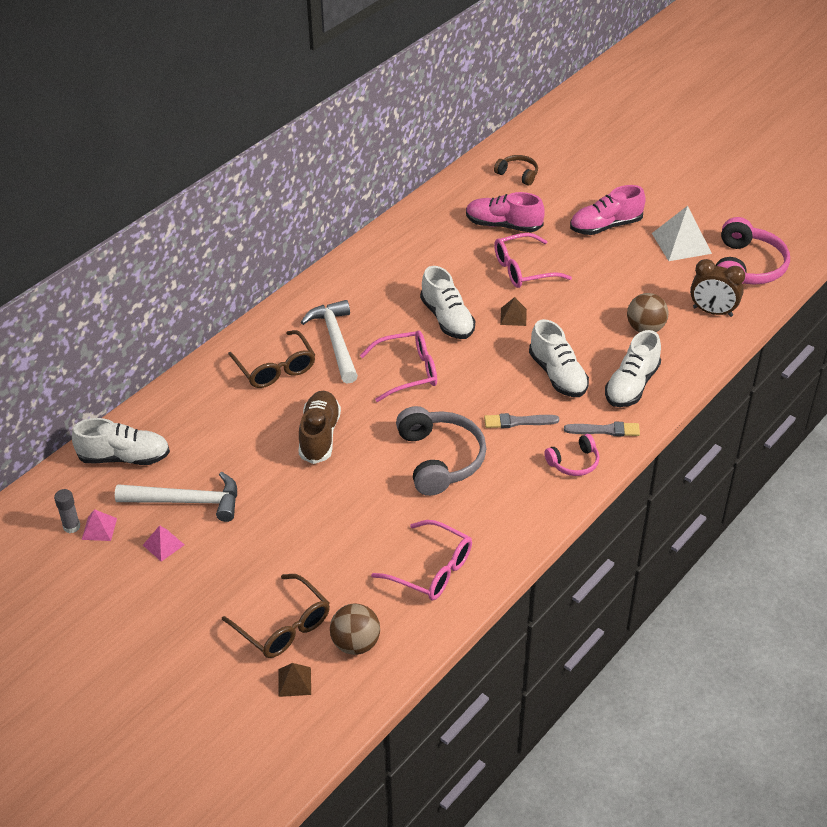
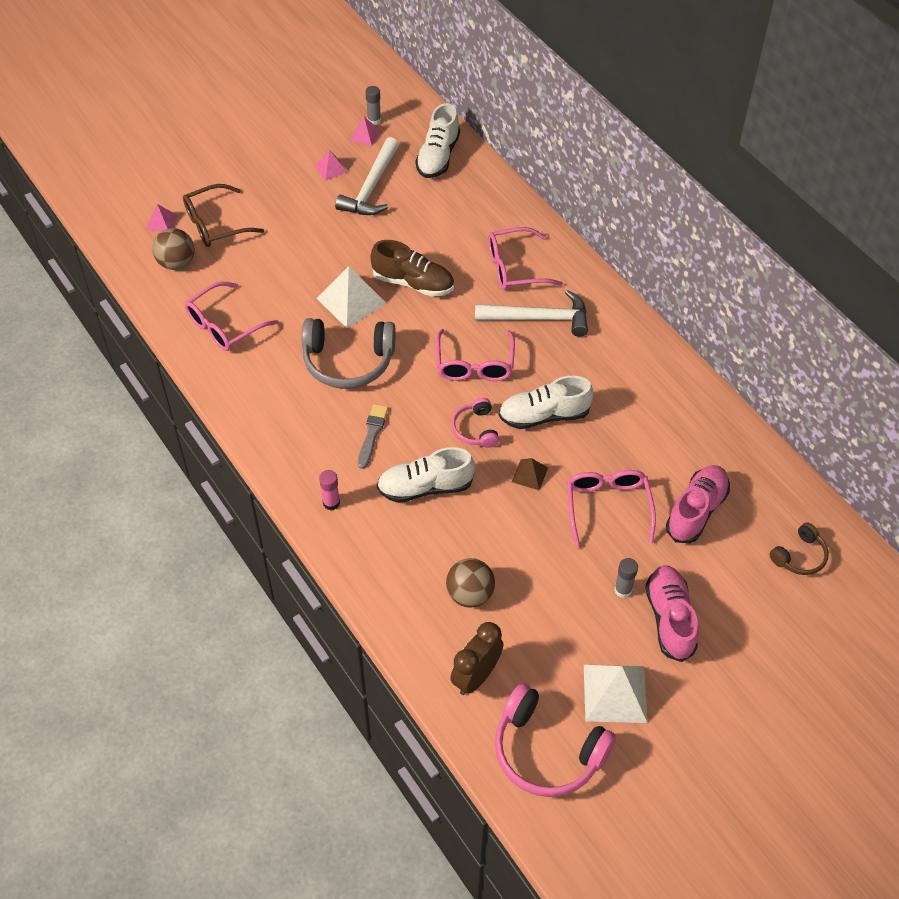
camera: 105 degrees right, 10 degrees up
(275, 368) = (515, 268): brown glasses -> pink glasses
(294, 681) = (161, 222): brown pyramid -> pink pyramid
(359, 476) = (351, 300): none -> white pyramid
(574, 462) = (300, 463): pink headphones -> pink headphones (476, 429)
(594, 251) = (623, 590): none -> grey glue stick
(605, 430) = (331, 503): grey brush -> pink glue stick
(631, 385) = (385, 549): white shoe -> none

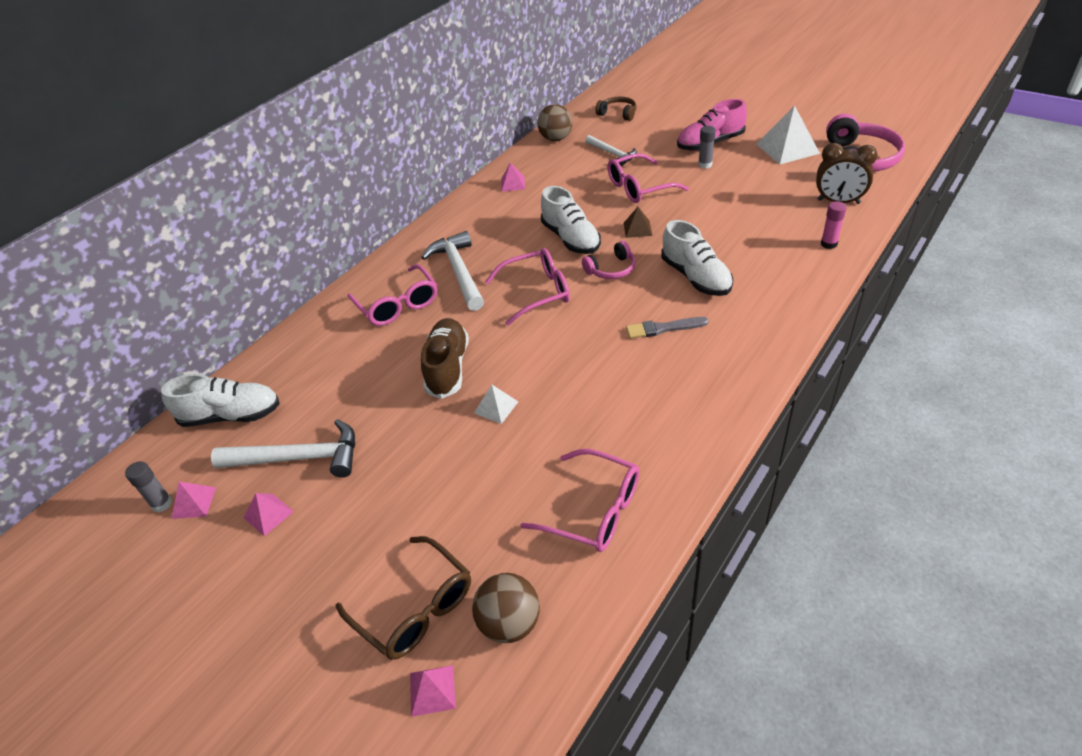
camera: 105 degrees left, 10 degrees down
(331, 503) = (761, 326): pink glue stick -> pink glue stick (829, 244)
(348, 361) = (584, 378): grey headphones -> none
(351, 300) = (496, 407): white pyramid -> white pyramid, size x0.53
(470, 594) = (775, 224): brown ball -> brown ball (556, 139)
(677, 400) = (513, 184): none -> pink pyramid
(696, 511) = (612, 154): pink shoe -> white hammer

